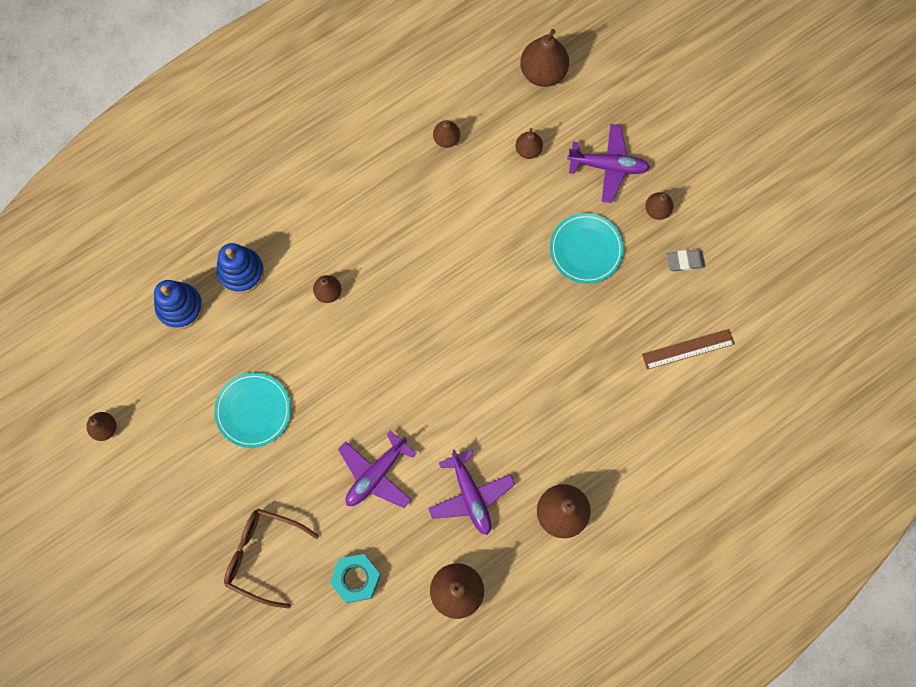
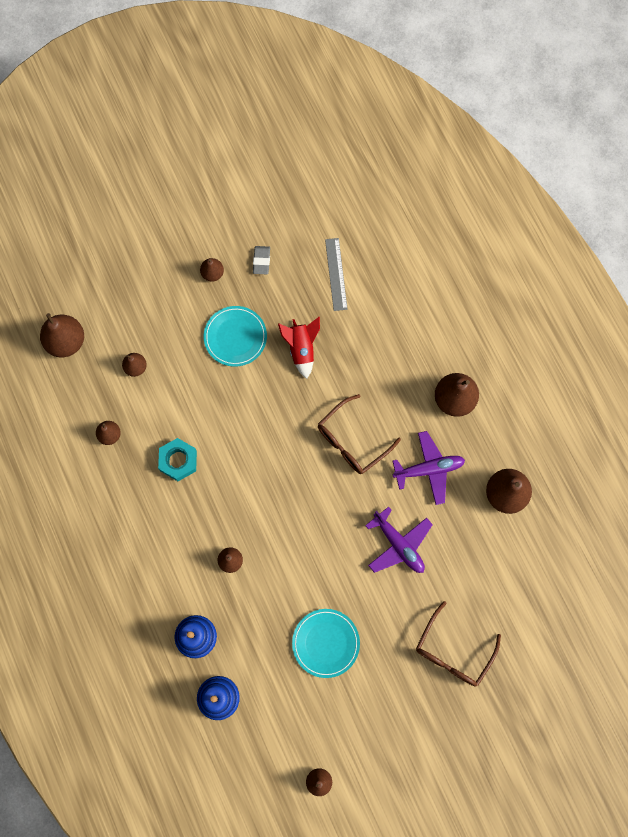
camera: 80 degrees left, 0 degrees up
(356, 578) = (483, 575): turquoise nut -> turquoise nut (178, 461)
(488, 401) = (352, 441): none -> brown glasses
(587, 325) = (301, 349): none -> red rocket
(608, 166) = (165, 304): purple plane -> none
(688, 349) = (336, 274): brown ruler -> grey ruler

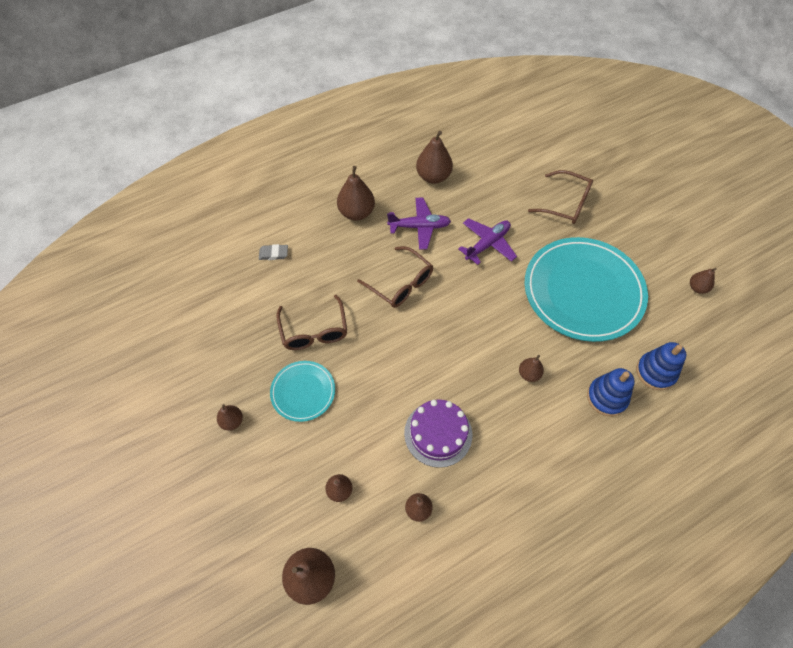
camera: 95 degrees left, 15 degrees down
(178, 461) = (438, 433): turquoise nut -> purple cake
(261, 261) = (220, 375): grey eraser -> grey eraser (273, 254)
(301, 349) = (314, 331): red rocket -> brown glasses
(325, 643) = (583, 291): turquoise plate -> turquoise plate, size x2.03
(336, 274) = (238, 308): grey ruler -> none
(428, 469) = (419, 227): purple plane -> purple plane turned 105 degrees clockwise

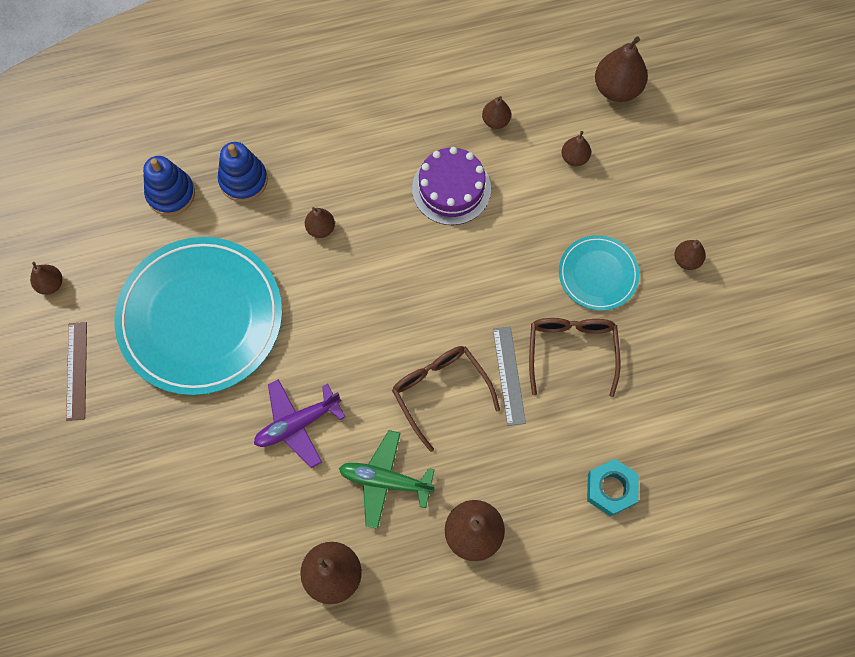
camera: 165 degrees left, 10 degrees up
(273, 254) = (611, 489): grey eraser -> turquoise nut
(356, 304) = (509, 375): none -> grey ruler
(419, 227) = (385, 481): purple plane -> green plane
(566, 204) = (151, 464): brown glasses -> none
(643, 241) = (77, 370): none -> brown ruler

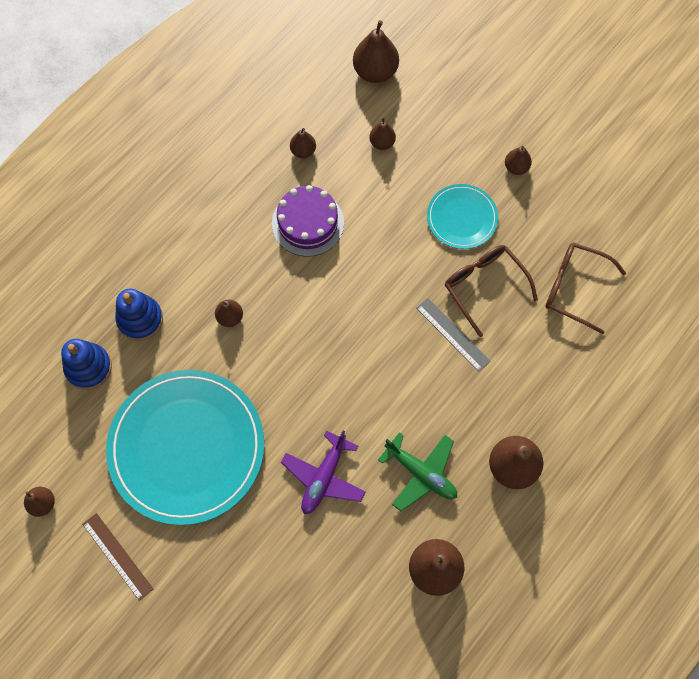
camera: 35 degrees left, 0 degrees up
(385, 481) = (421, 473): green plane -> green plane turned 120 degrees counterclockwise
(440, 391) = (411, 380): brown glasses -> brown glasses (574, 288)
(611, 489) = (584, 367): turquoise nut -> none

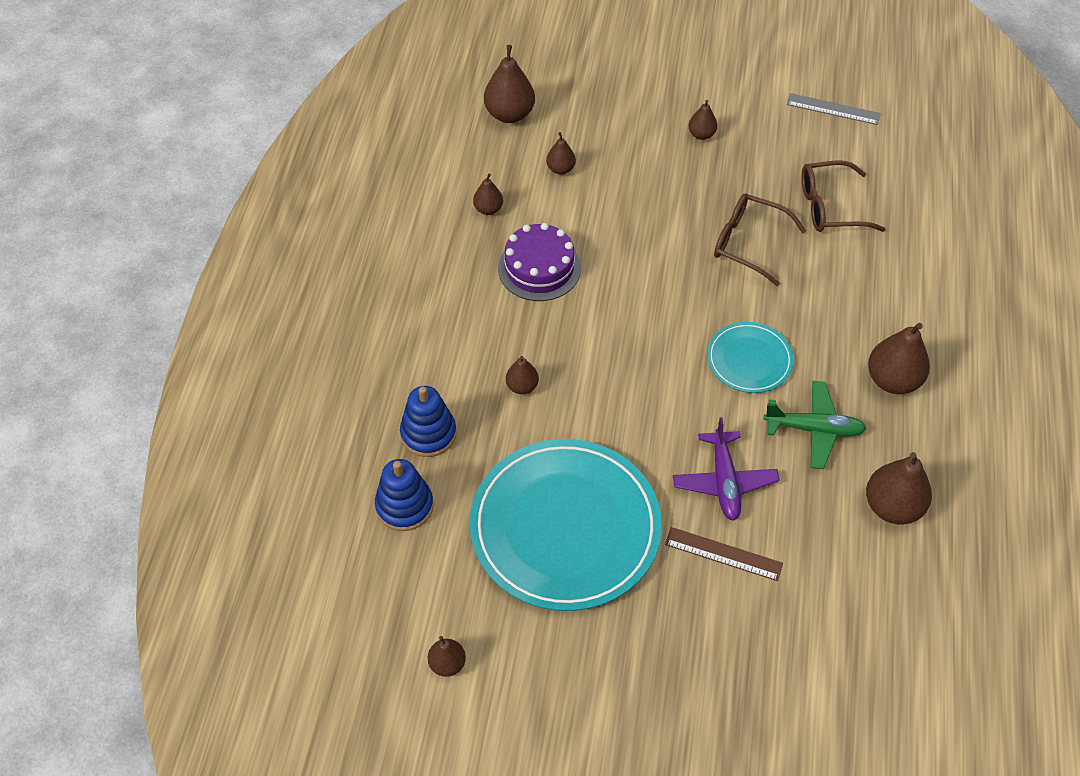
camera: 30 degrees left, 15 degrees down
(117, 556) = (567, 670): brown ruler -> brown ruler (723, 554)
(452, 334) = (750, 296): grey ruler -> grey ruler (833, 109)
(462, 218) = (684, 197): turquoise plate -> turquoise plate (749, 360)

